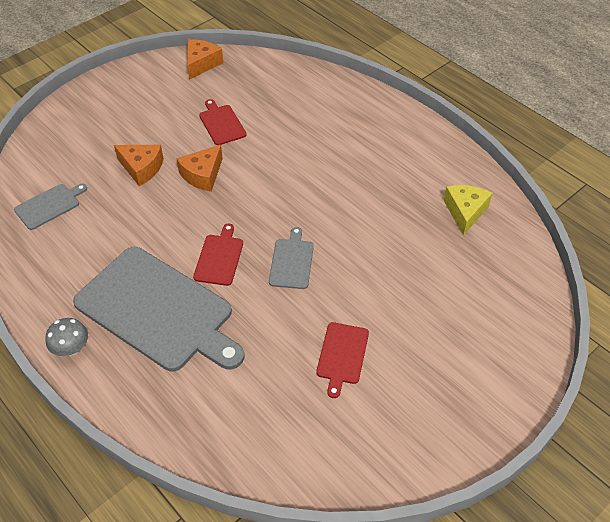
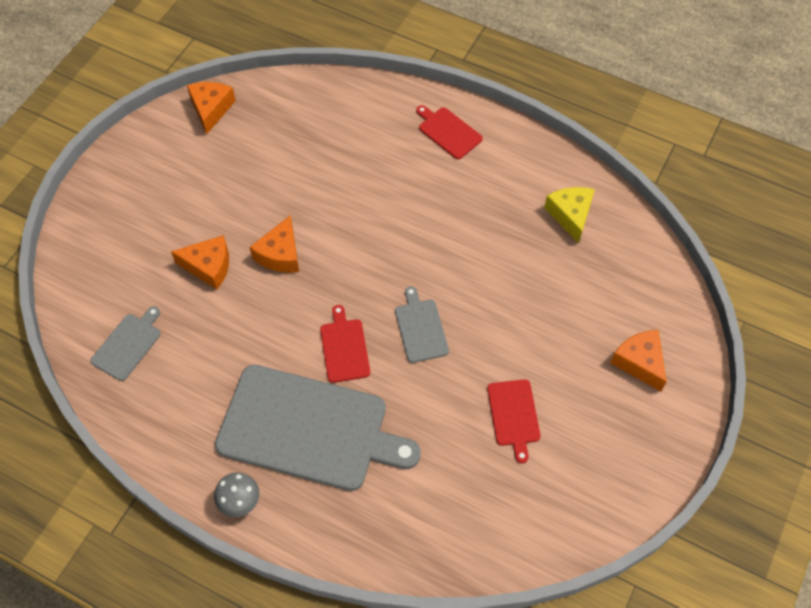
camera: 20 degrees left, 10 degrees up
(221, 123) = (271, 182): red cutting board -> red cutting board (448, 132)
(480, 347) = (639, 362): none -> orange cheese

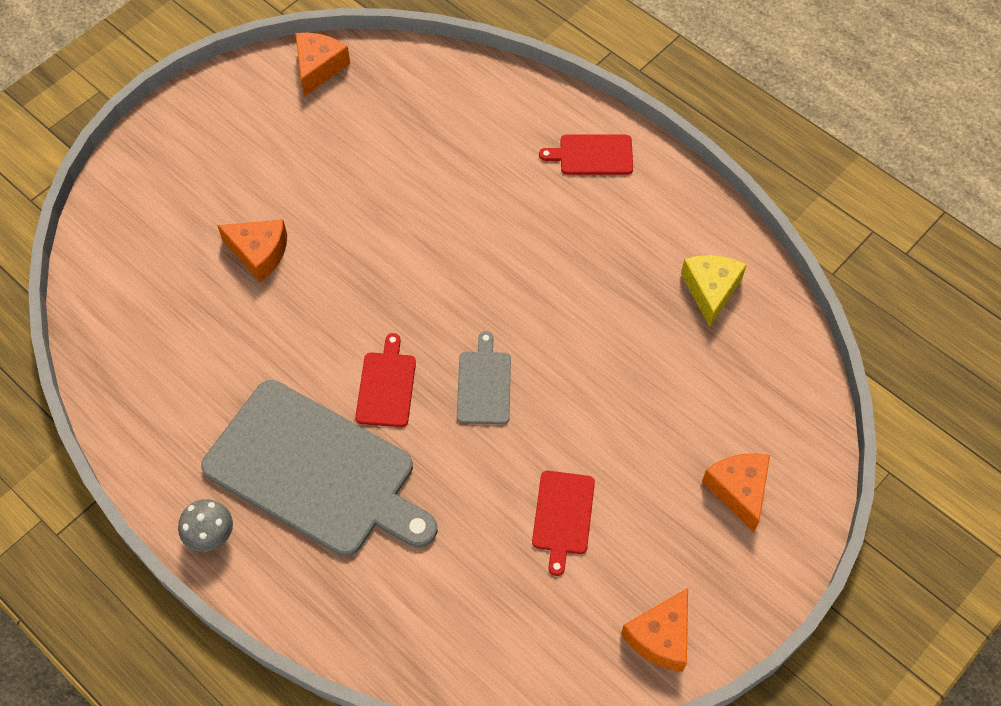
camera: 15 degrees right, 0 degrees up
(128, 345) = (140, 322): grey cutting board -> none
(280, 254) = (346, 258): orange cheese -> orange cheese (660, 637)
(448, 132) = (592, 155): red cutting board -> red cutting board turned 60 degrees counterclockwise

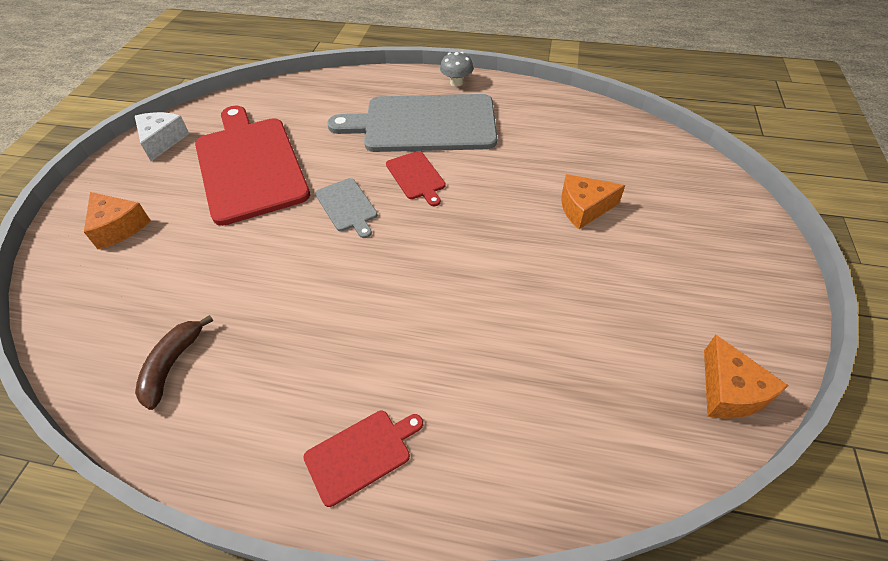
camera: 150 degrees right, 10 degrees down
(563, 516) = (250, 165): red cutting board -> red cutting board, size x2.27
(660, 637) = (162, 141): orange cheese -> white cheese
(711, 290) = (172, 365): yellow cheese -> brown banana

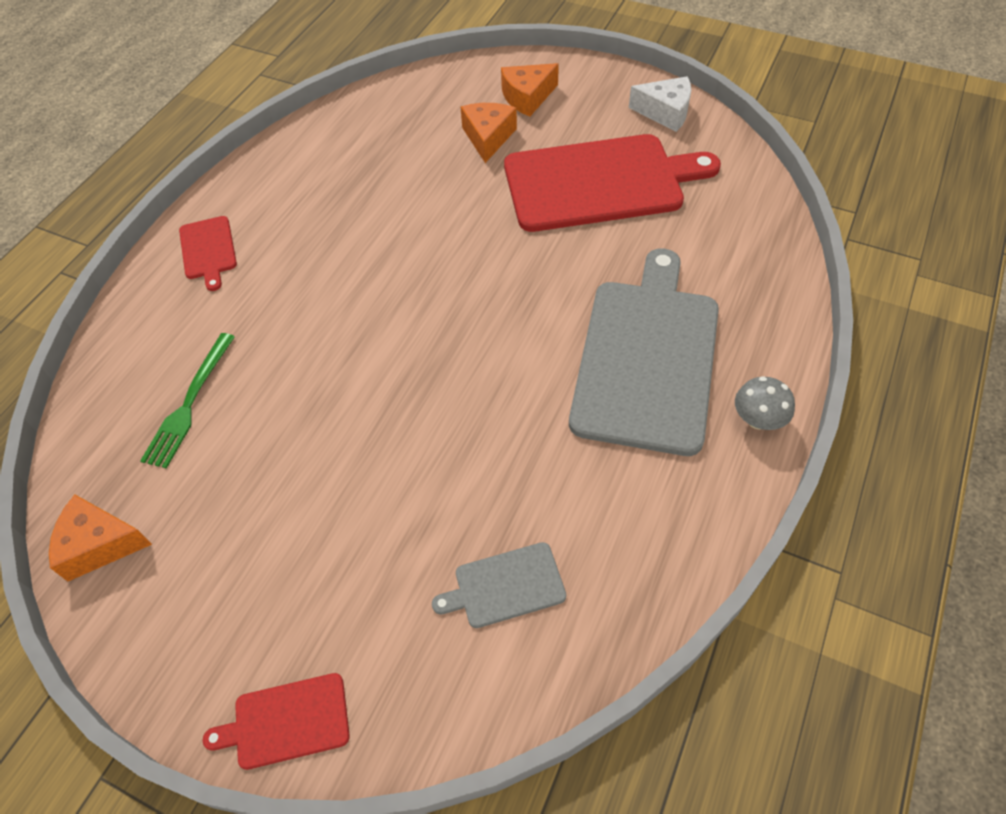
camera: 105 degrees right, 5 degrees up
(172, 365) = (347, 144): brown banana -> none
(347, 206) = (499, 262): grey cutting board -> grey cutting board (505, 586)
(416, 177) = (531, 332): red cutting board -> red cutting board (286, 721)
(566, 381) = (189, 403): none -> green fork
(584, 208) = (408, 504): orange cheese -> orange cheese (488, 137)

